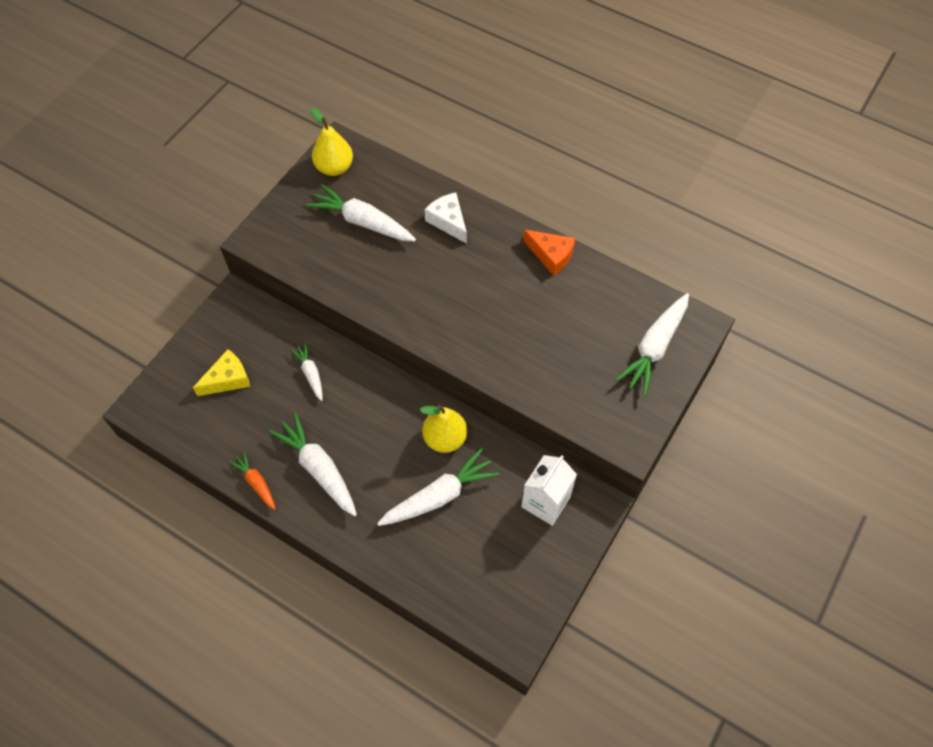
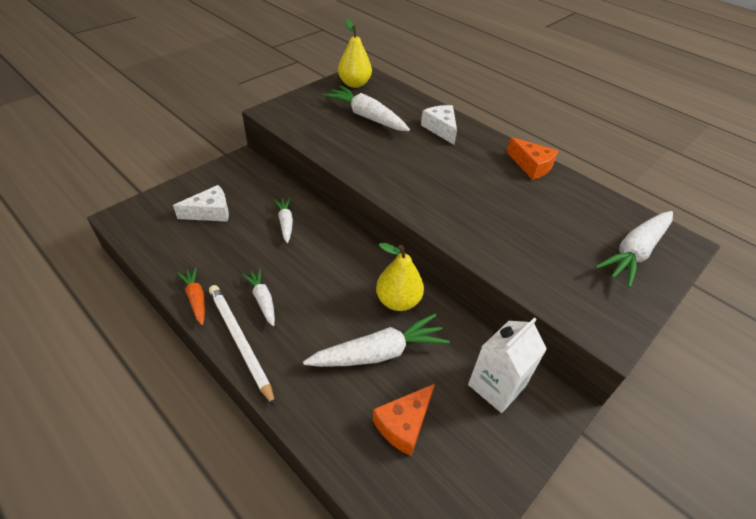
camera: 10 degrees right, 15 degrees down
(228, 379) = (210, 212): yellow cheese -> white cheese
(313, 516) = (240, 342): none -> white pencil
(318, 468) = (263, 300): white carrot -> white carrot, size x0.56
(474, 554) = (404, 424): none -> orange cheese

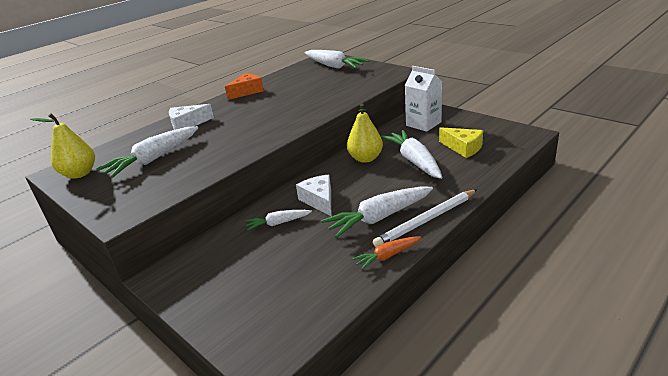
camera: 85 degrees left, 15 degrees down
(210, 212) = (258, 279): white cheese -> white cheese (319, 200)
(263, 300) = (379, 218): white carrot -> white carrot, size x1.79
(404, 424) = (463, 148): orange cheese -> yellow cheese

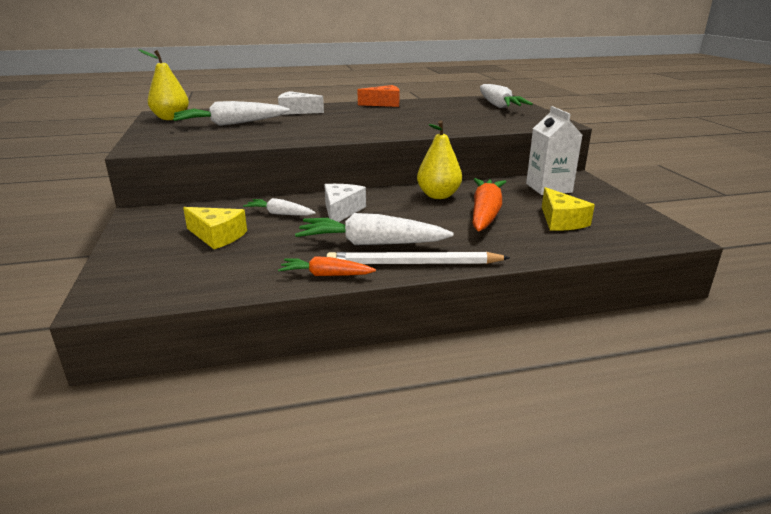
camera: 30 degrees right, 5 degrees down
(261, 265) = (217, 236): none -> yellow cheese
(414, 161) = (485, 213): white carrot -> orange carrot

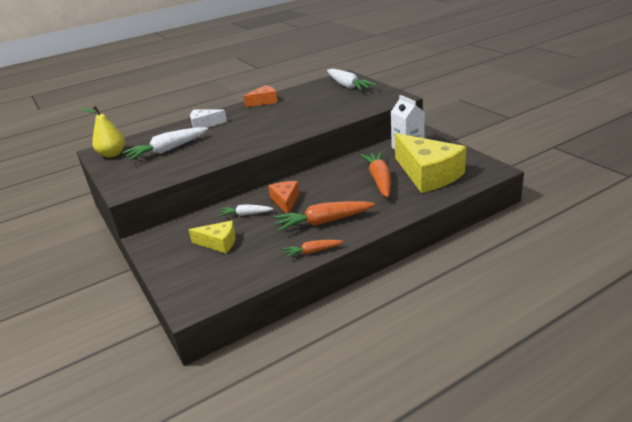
camera: 15 degrees left, 5 degrees up
(341, 211) = (285, 201): white cheese -> orange cheese
(371, 243) = (323, 222): white carrot -> orange carrot
(414, 264) = (359, 230): white pencil -> none
(438, 195) = (341, 172): yellow pear -> none
(561, 221) = (428, 174): yellow cheese -> yellow cheese, size x1.99

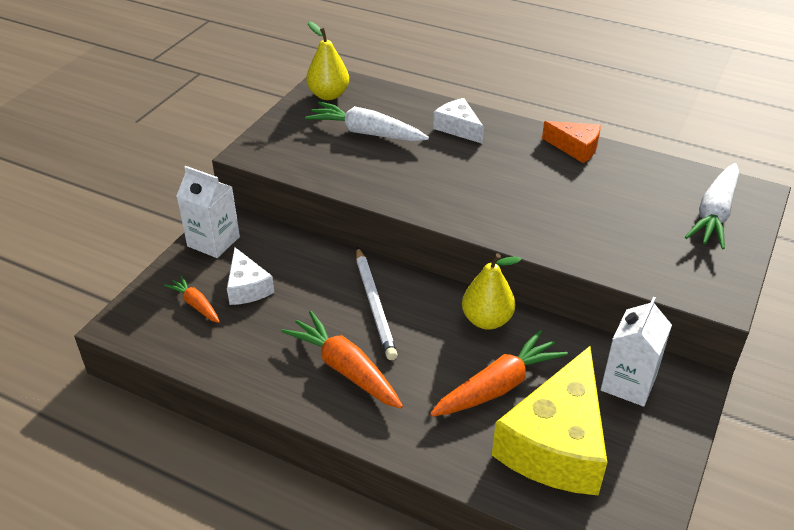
camera: 55 degrees right, 10 degrees up
(159, 248) = (213, 241): none -> white carton
(218, 243) = (247, 287): yellow cheese -> white cheese
(246, 214) = (322, 280): white carrot -> none
(285, 201) = (375, 305): orange cheese -> white pencil
(312, 252) = (270, 388): orange carrot -> orange carrot (196, 304)
(333, 172) = (486, 320): none -> yellow pear

